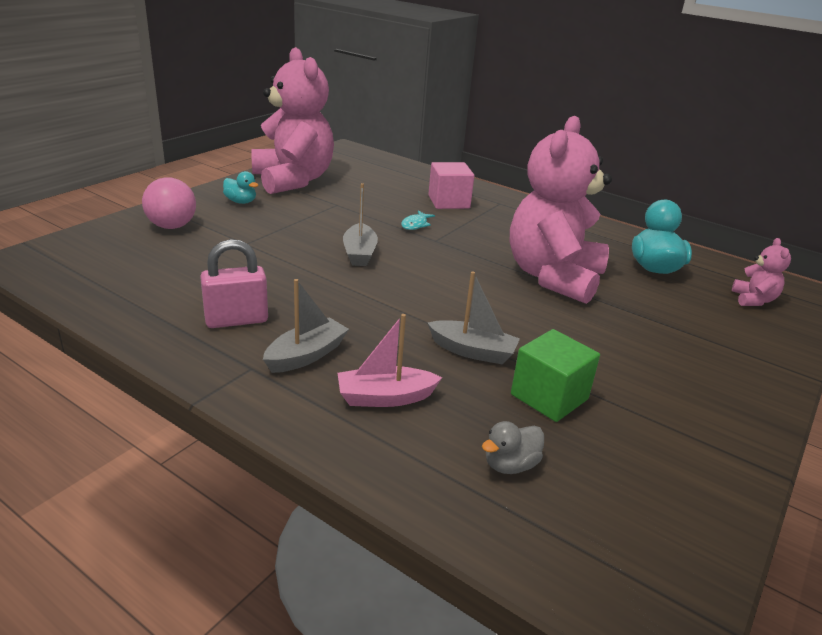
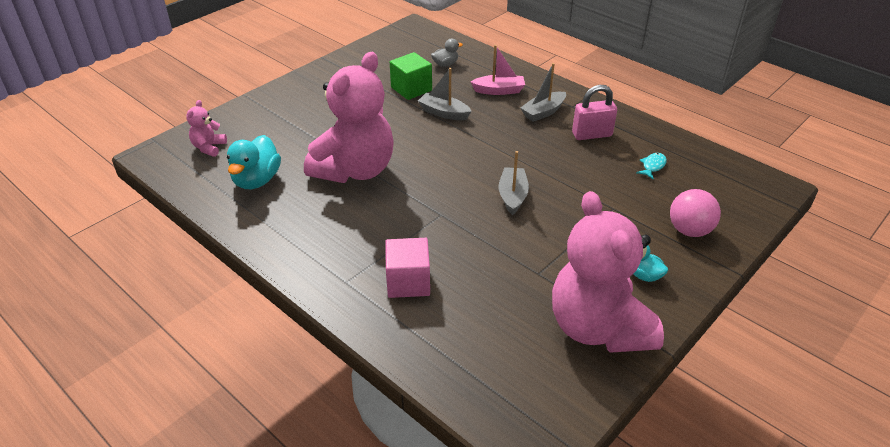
camera: 170 degrees left, 10 degrees up
(415, 225) = (456, 237): turquoise fish -> turquoise fish (652, 166)

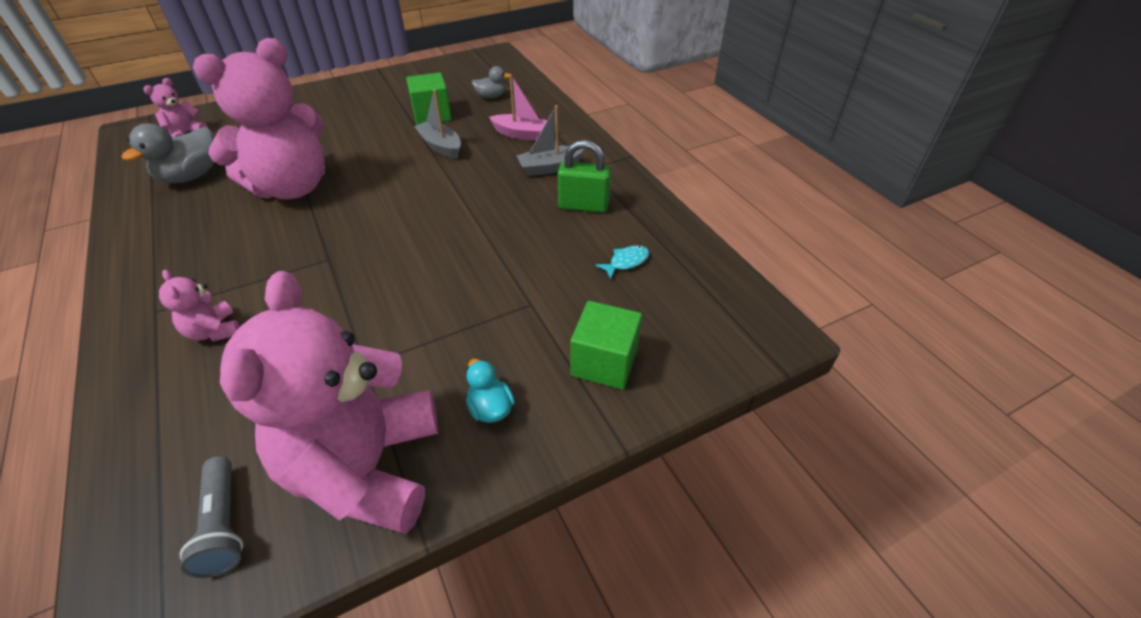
camera: 20 degrees right, 5 degrees up
(257, 180) = (191, 176): turquoise duck -> grey duck
(408, 282) = (214, 331): pink cube -> pink teddy bear
(512, 196) = (426, 257): grey boat -> none
(541, 382) = (224, 525): none -> grey flashlight
(592, 135) = (583, 206): pink padlock -> green padlock
(689, 230) = (604, 362): pink ball -> green cube

